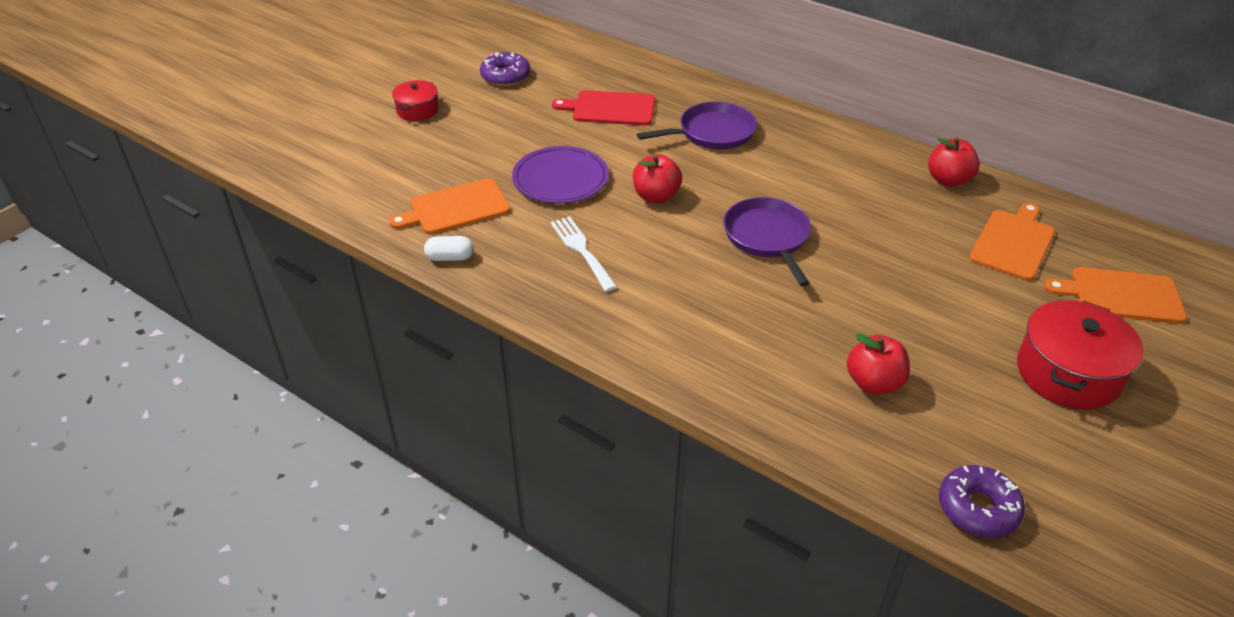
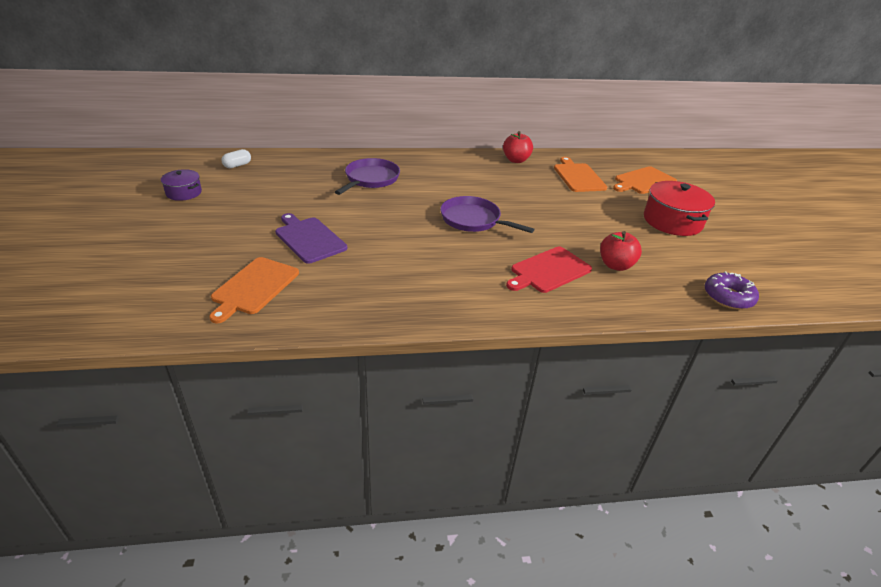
camera: 45 degrees left, 5 degrees down
(417, 110) = (134, 237): red pot -> none
(450, 257) = (293, 321): white capsule -> white capsule (237, 165)
(505, 76) = (184, 193): purple donut -> purple pot
(560, 179) = (309, 238): purple plate -> purple cutting board
(582, 251) = (381, 273): white fork -> none
(610, 108) = (288, 187): red cutting board -> red cutting board (548, 271)
(656, 196) = (384, 224): red apple -> none

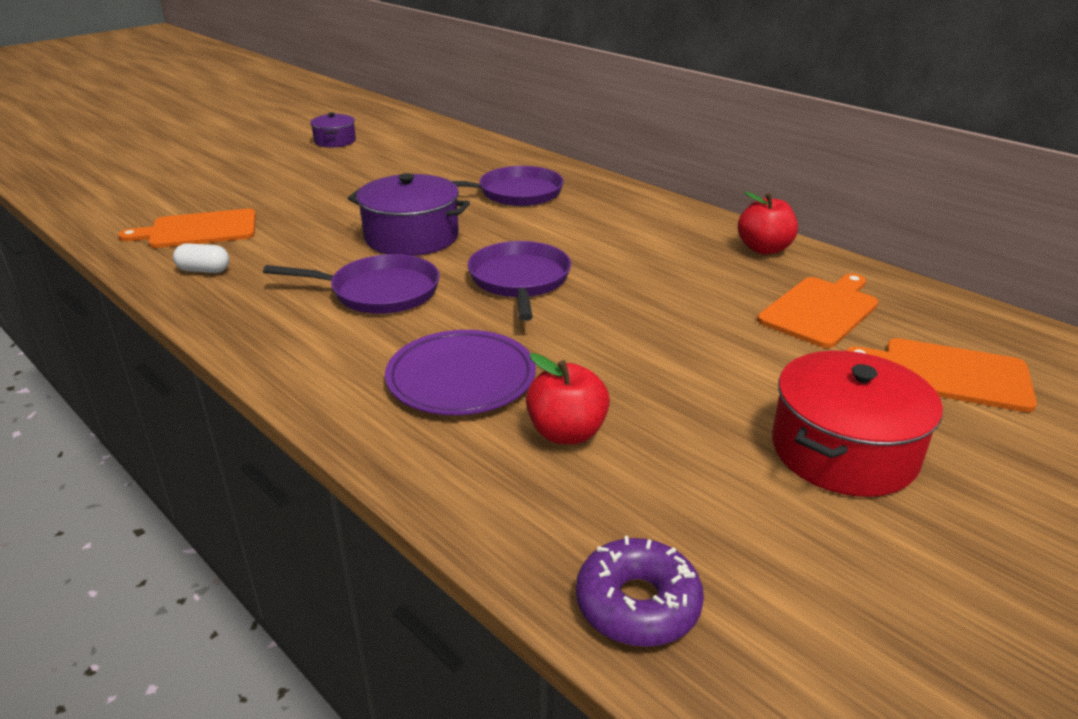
camera: 55 degrees right, 5 degrees down
(237, 165) = (426, 136): white capsule -> white capsule (204, 270)
(309, 238) = (326, 216): purple cutting board -> none
(381, 225) = (411, 237): none -> purple pot
(435, 258) = (380, 292): none -> purple pan
(548, 271) = (461, 378): red cutting board -> purple plate

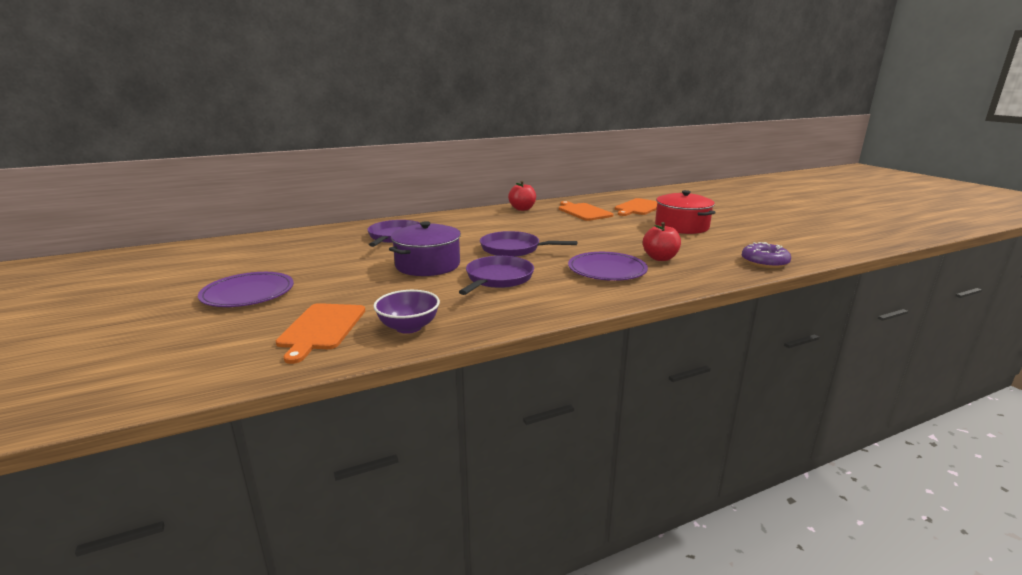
camera: 70 degrees left, 10 degrees down
(204, 270) = (409, 327): white capsule -> purple bowl
(284, 176) = (248, 293): none -> purple plate
(335, 141) = (195, 272): purple pot -> none

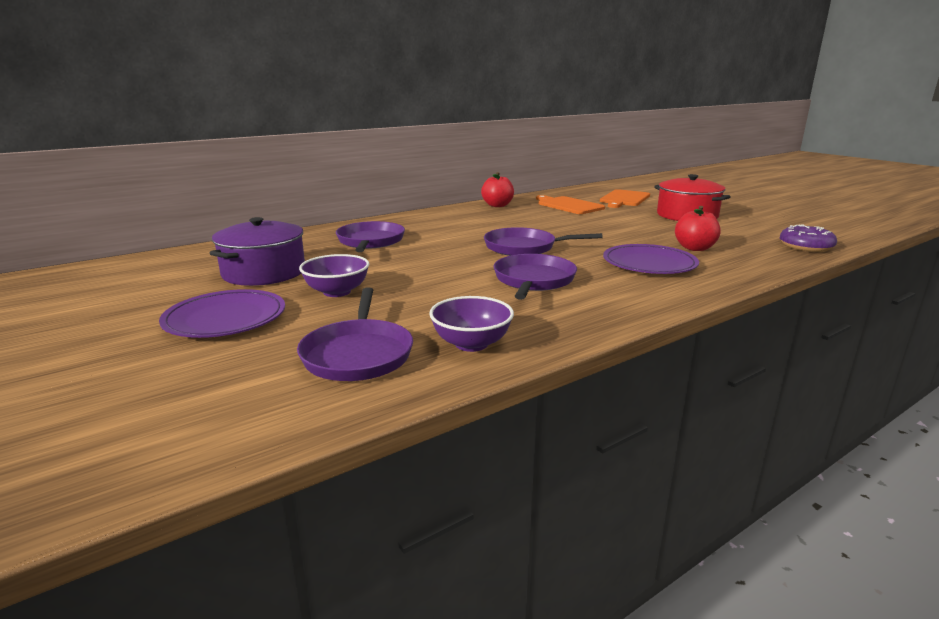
camera: 10 degrees left, 0 degrees up
(321, 328) = (358, 354): orange cutting board -> purple pan
(340, 278) = (337, 292): none -> purple bowl
(427, 265) = (436, 270): purple pot -> purple pot (264, 272)

